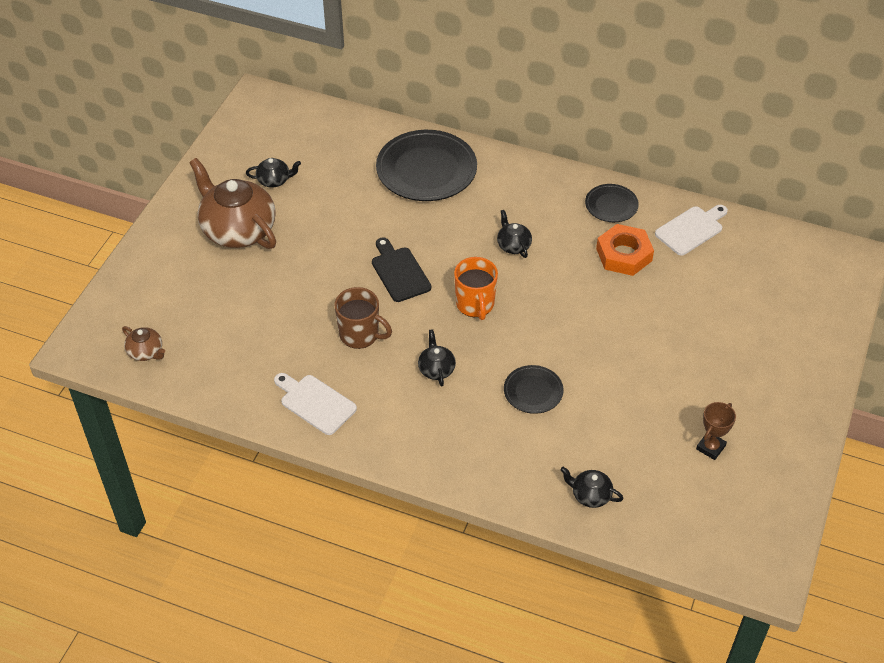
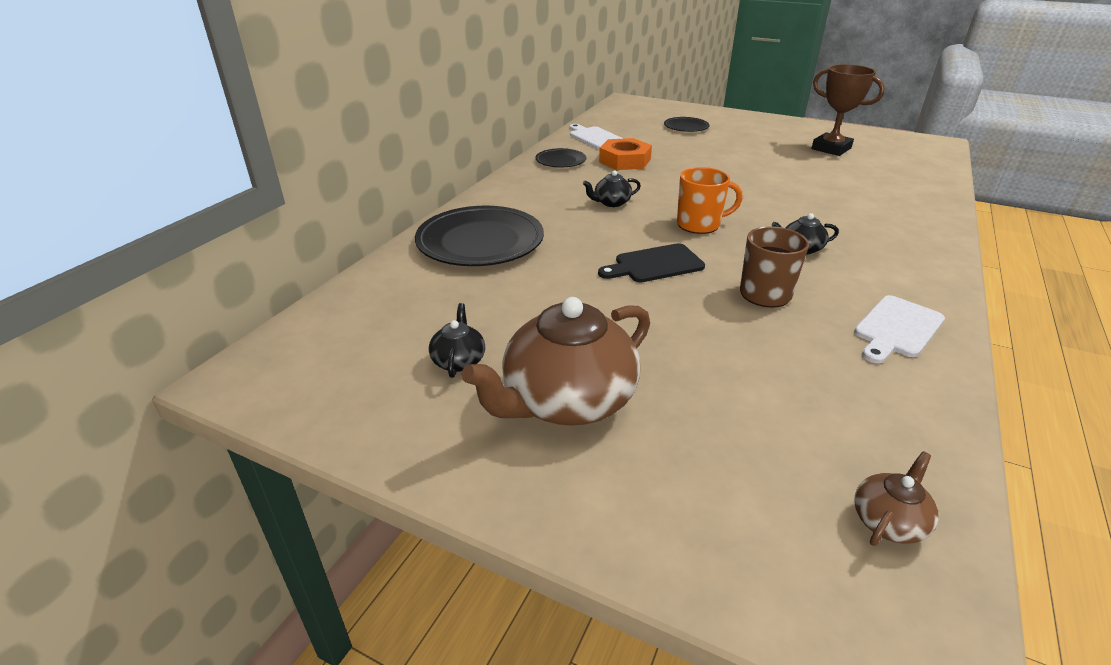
camera: 85 degrees left, 15 degrees down
(533, 391) = (807, 204): black plate -> black plate (686, 127)
(590, 495) = (913, 189): black teapot -> none
(710, 447) = (831, 149): brown trophy -> brown trophy, size x1.69

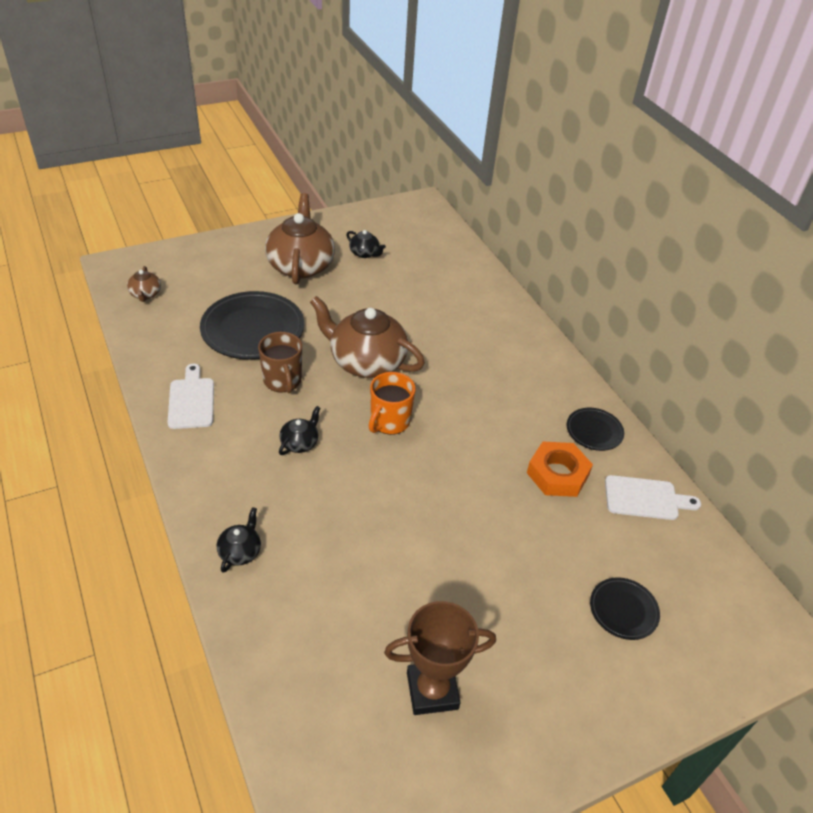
camera: 125 degrees right, 10 degrees up
(480, 242) = (477, 312): black plate -> black plate (253, 329)
(611, 203) = (474, 403): black teapot -> black teapot (240, 551)
(655, 264) = (366, 361): black cutting board -> brown teapot

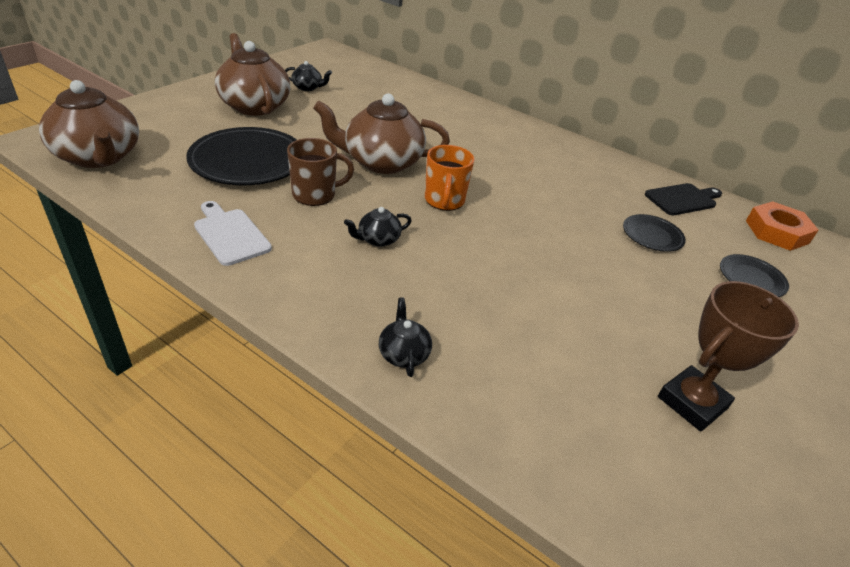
camera: 30 degrees left, 5 degrees down
(145, 294) = (99, 157): brown teapot -> brown teapot, size x2.22
(283, 381) = (315, 194): brown mug -> brown mug turned 60 degrees counterclockwise
(300, 443) = (378, 239): black teapot -> black teapot turned 120 degrees counterclockwise
(557, 474) = (610, 201): orange nut -> orange nut (777, 232)
(594, 431) = (604, 166): black plate -> black plate (652, 235)
(645, 498) = (683, 199): white cutting board -> black cutting board

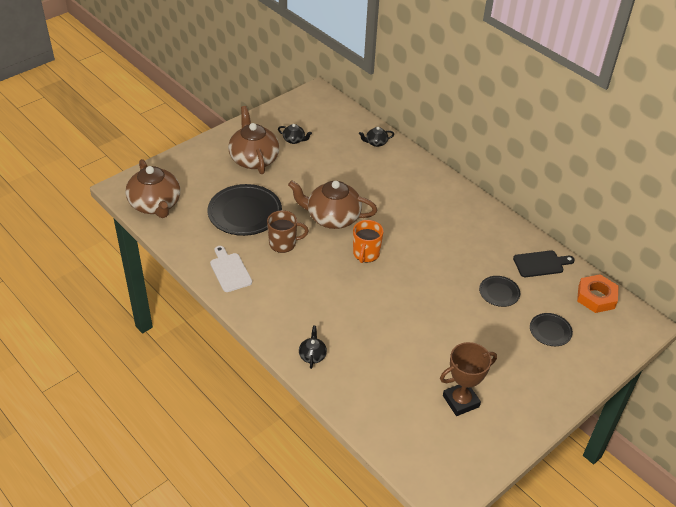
camera: 15 degrees right, 5 degrees up
(378, 239) = (315, 281): black teapot -> black teapot (376, 143)

